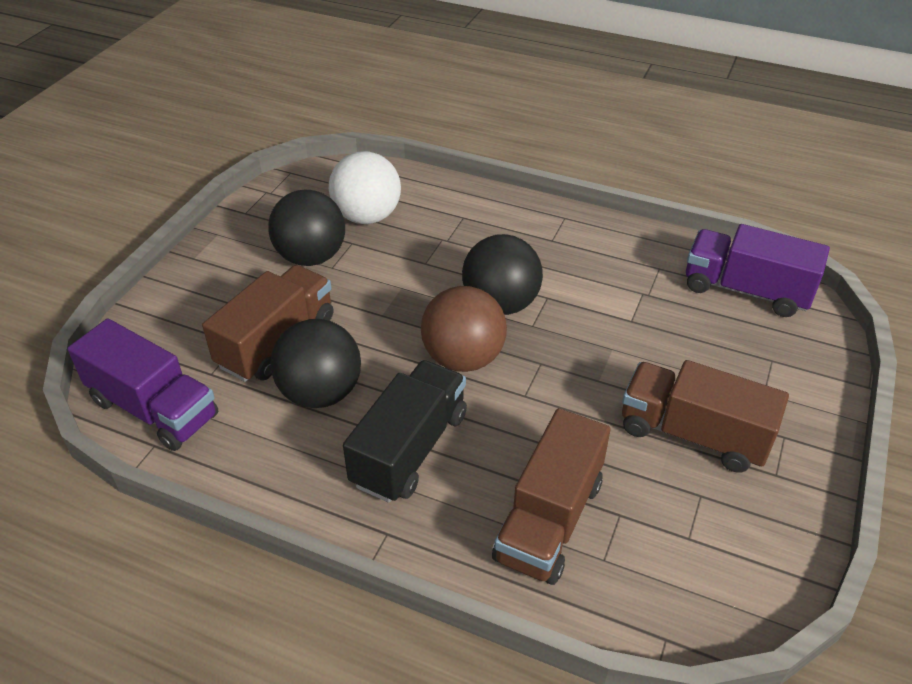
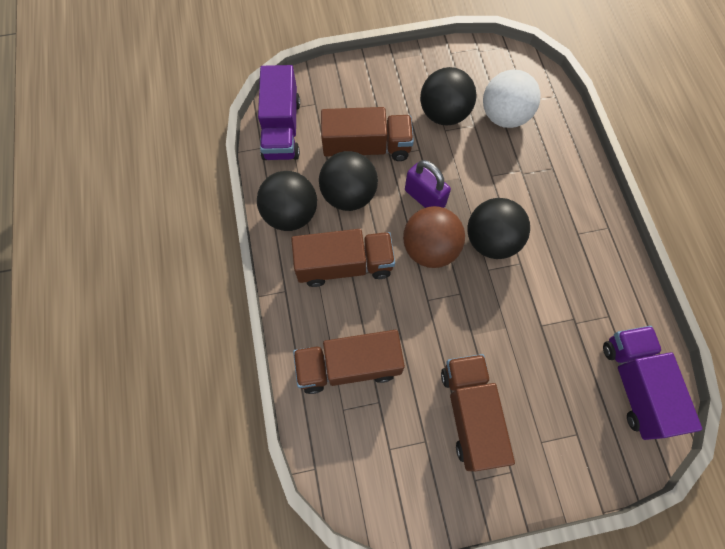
camera: 55 degrees right, 25 degrees up
(284, 466) = (291, 214): none -> black ball
(396, 328) = (424, 198): none -> purple padlock
(410, 449) = (344, 265): black truck -> brown truck

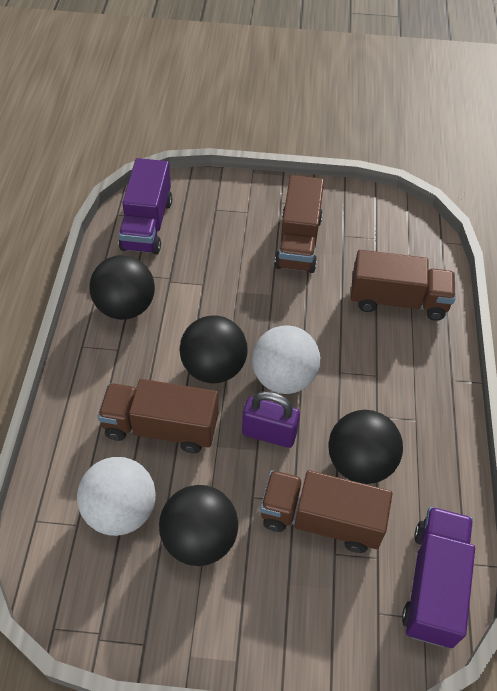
camera: 165 degrees left, 15 degrees down
(291, 214) = (435, 459): black ball -> black ball (125, 307)
(344, 265) = (382, 387): brown truck -> brown truck (161, 427)
(424, 198) = (269, 433): purple padlock -> purple padlock turned 45 degrees counterclockwise
(430, 249) = (284, 378): brown ball -> white ball

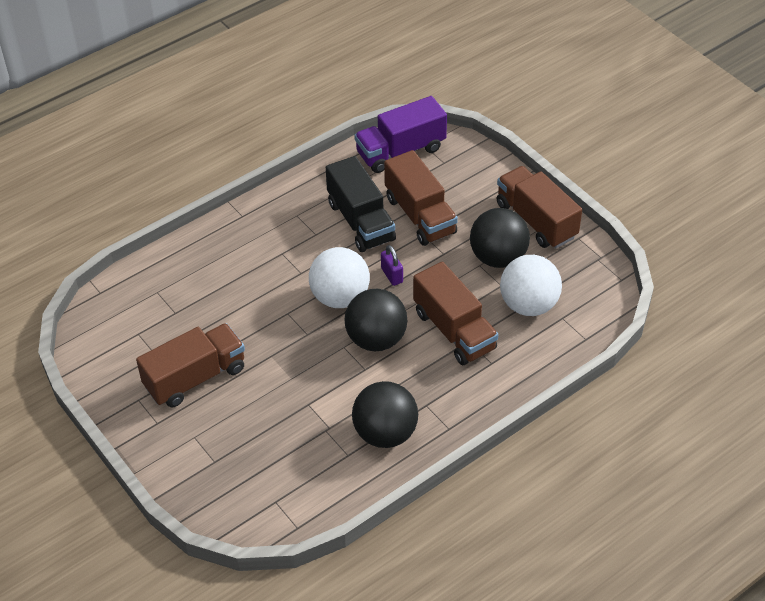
camera: 130 degrees left, 5 degrees down
(147, 224) = (285, 494): purple truck -> none
(269, 433) = (392, 275): purple padlock -> purple padlock, size x0.63
(360, 463) = (360, 221): black ball -> black truck
(398, 301) = (196, 281): brown truck -> brown truck (536, 220)

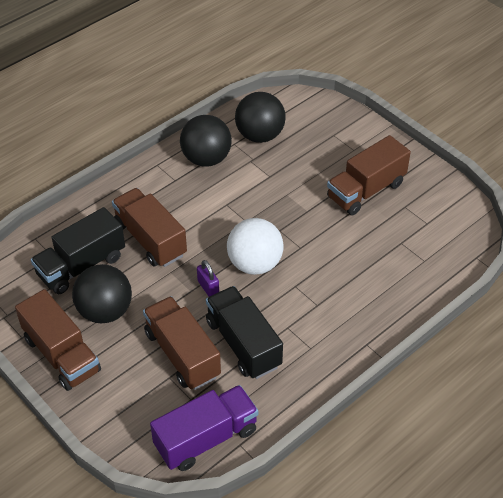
camera: 175 degrees right, 0 degrees up
(376, 339) = (218, 228): black ball -> black ball (260, 135)
(528, 305) = (81, 266): white ball -> black truck

